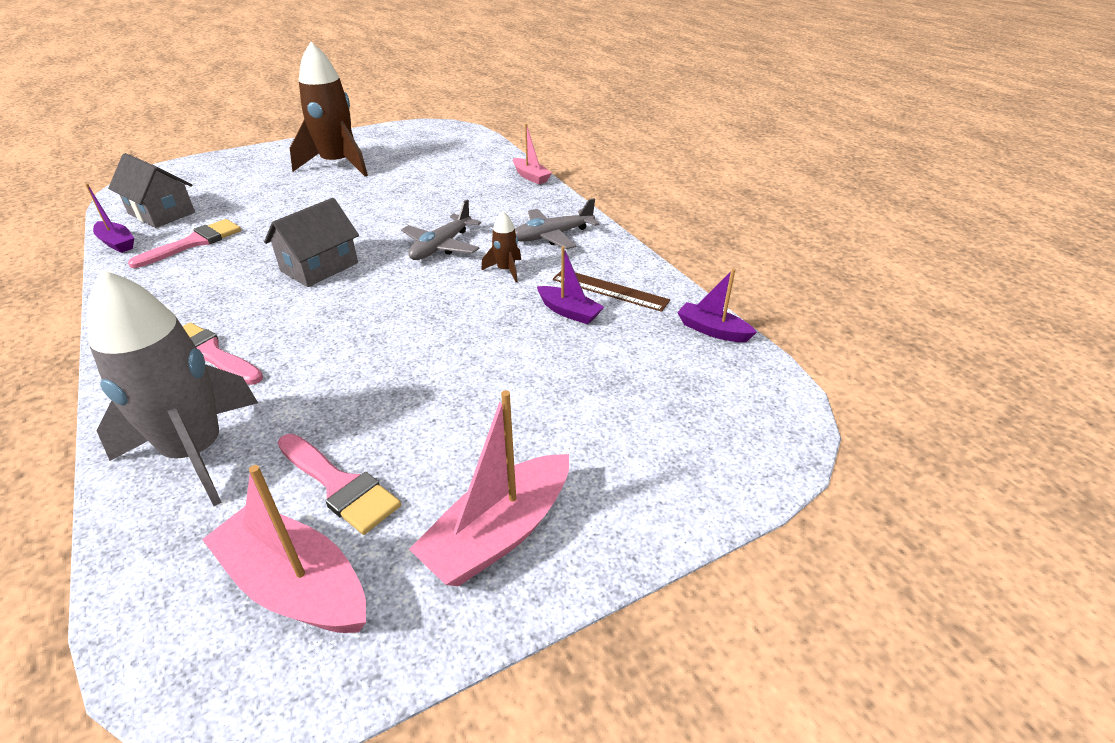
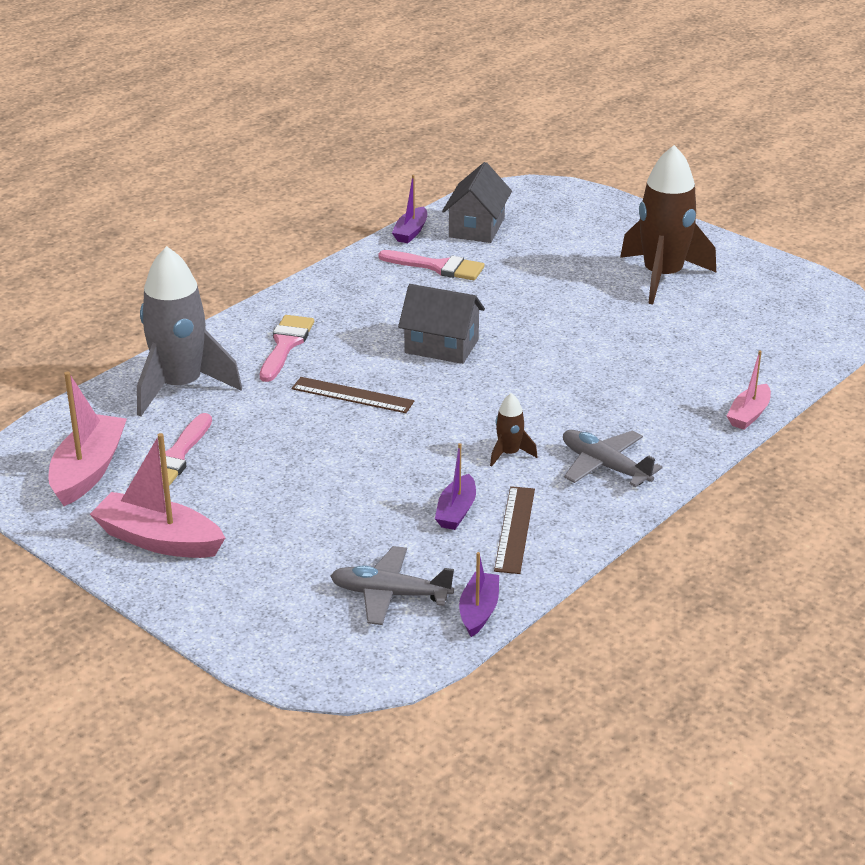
camera: 70 degrees right, 5 degrees down
(345, 330) = (352, 395): none -> brown ruler
(441, 247) = (528, 401): grey plane -> grey plane (389, 594)

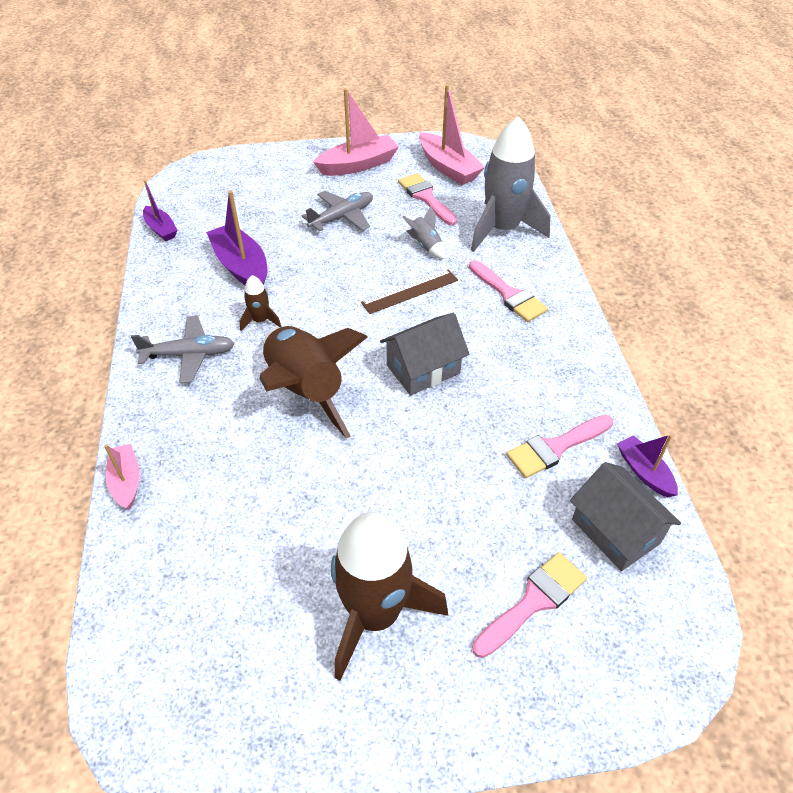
camera: 130 degrees right, 15 degrees up
(267, 418) = (425, 245): none -> grey rocket
(389, 594) = (216, 210): grey plane -> grey plane (342, 217)
(456, 511) = (241, 267): purple boat -> purple boat, size x1.70
(514, 529) = (195, 278): brown ruler -> none
(548, 386) = (305, 391): none -> brown rocket
(569, 235) = (534, 601): none -> pink brush

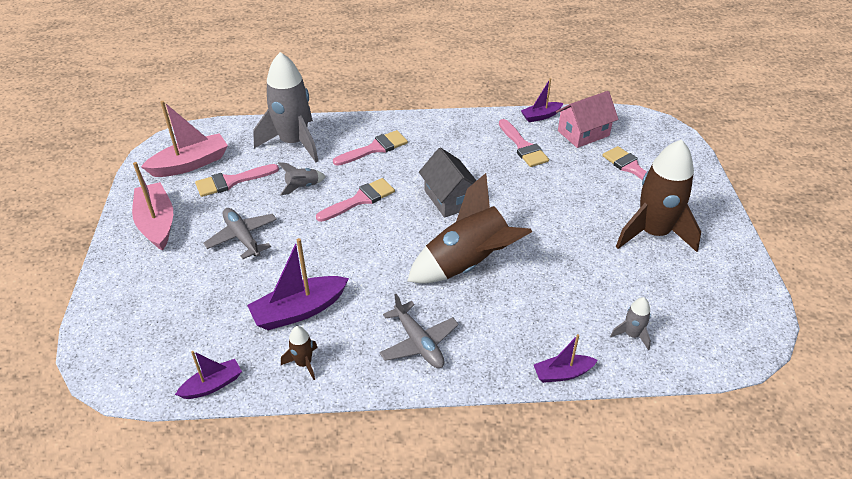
camera: 85 degrees left, 5 degrees down
(126, 481) = (562, 373): pink boat -> purple boat
(174, 562) = (632, 335): none -> grey rocket
(189, 355) = (418, 343): grey plane -> grey plane turned 150 degrees clockwise
(260, 321) = (380, 294): brown rocket -> brown rocket (304, 363)
(410, 291) = (360, 200): brown ruler -> pink brush
(615, 531) = (583, 133): grey house -> pink house

